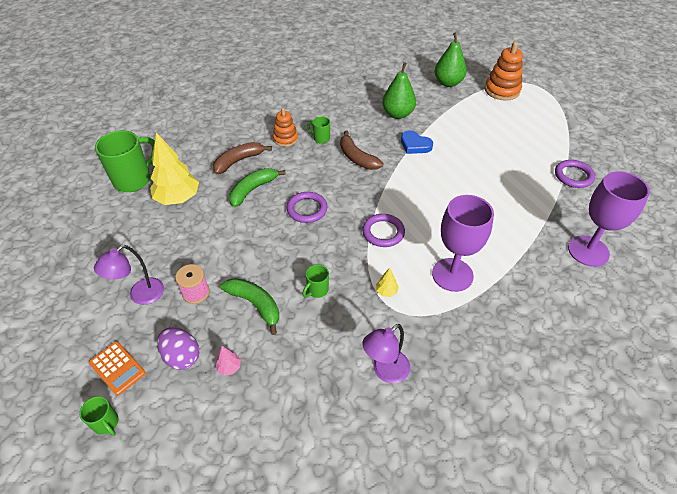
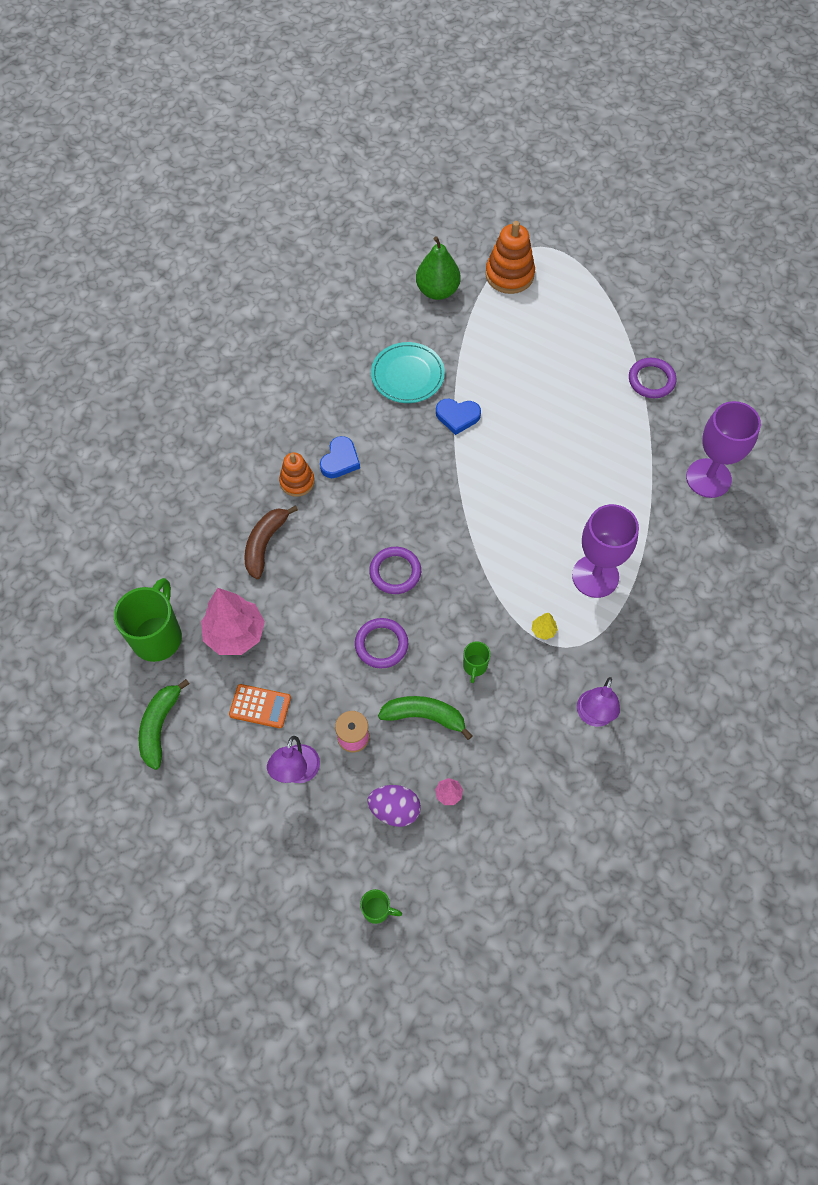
camera: 30 degrees left, 15 degrees up
(117, 368) = (341, 856): orange calculator -> orange calculator (260, 706)
(178, 198) = (235, 634): yellow tree -> pink tree
(253, 190) = (314, 577): green banana -> green banana (159, 726)
(321, 138) = (340, 460): green mug -> blue heart
(357, 158) = (402, 469): brown banana -> none
(383, 232) = (496, 560): purple ring -> purple ring (381, 644)
(397, 114) = (407, 375): green pear -> turquoise plate

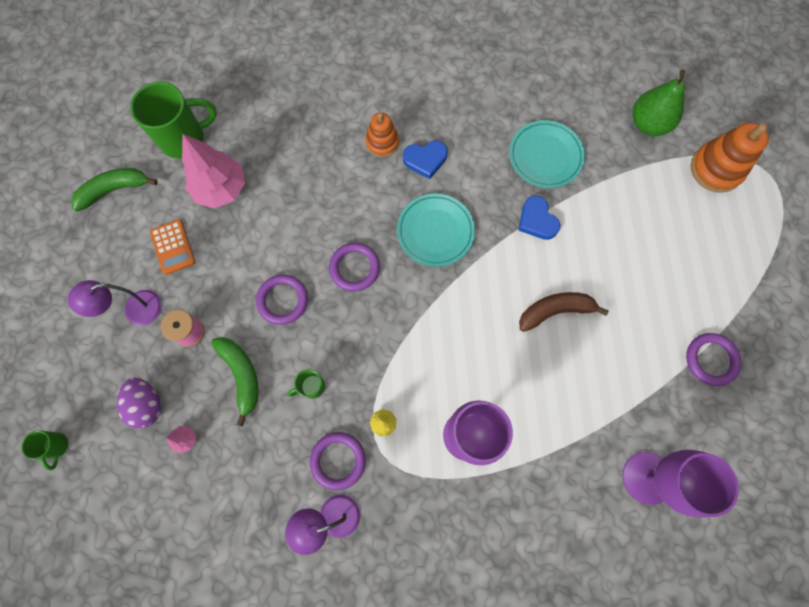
camera: 55 degrees right, 10 degrees up
(265, 544) = (311, 157): brown banana -> brown banana (555, 311)
(410, 493) = (435, 231): none -> turquoise plate
(550, 683) = (338, 460): none -> purple ring

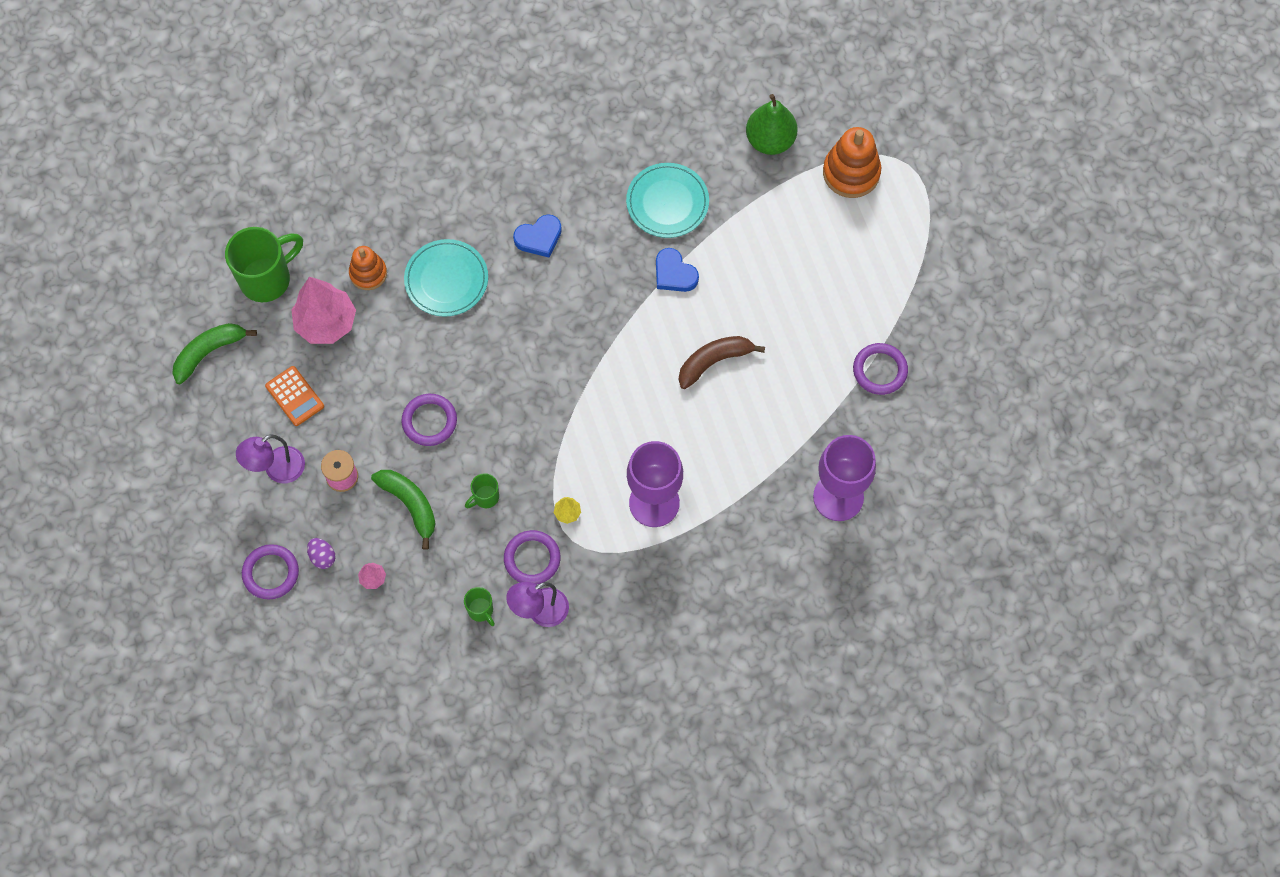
camera: 15 degrees left, 5 degrees down
(56, 446) = (244, 618): green mug -> green mug (481, 610)
(147, 405) = (322, 557): purple egg -> purple egg, size x0.64
(354, 268) = (495, 370): purple ring -> purple ring (271, 573)
(382, 142) = (487, 230): orange stacking toy -> orange stacking toy (368, 273)
(435, 231) = (570, 311): turquoise plate -> turquoise plate (446, 280)

